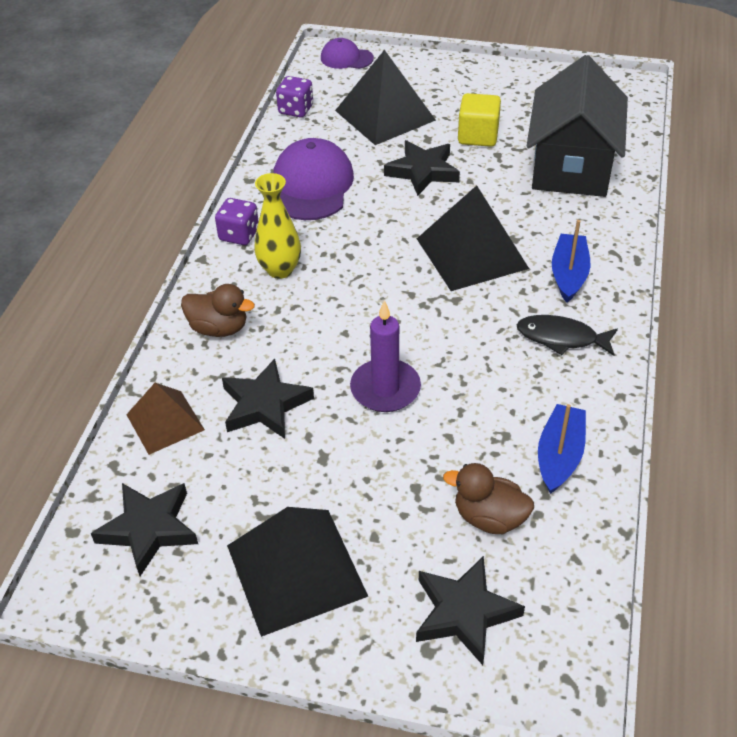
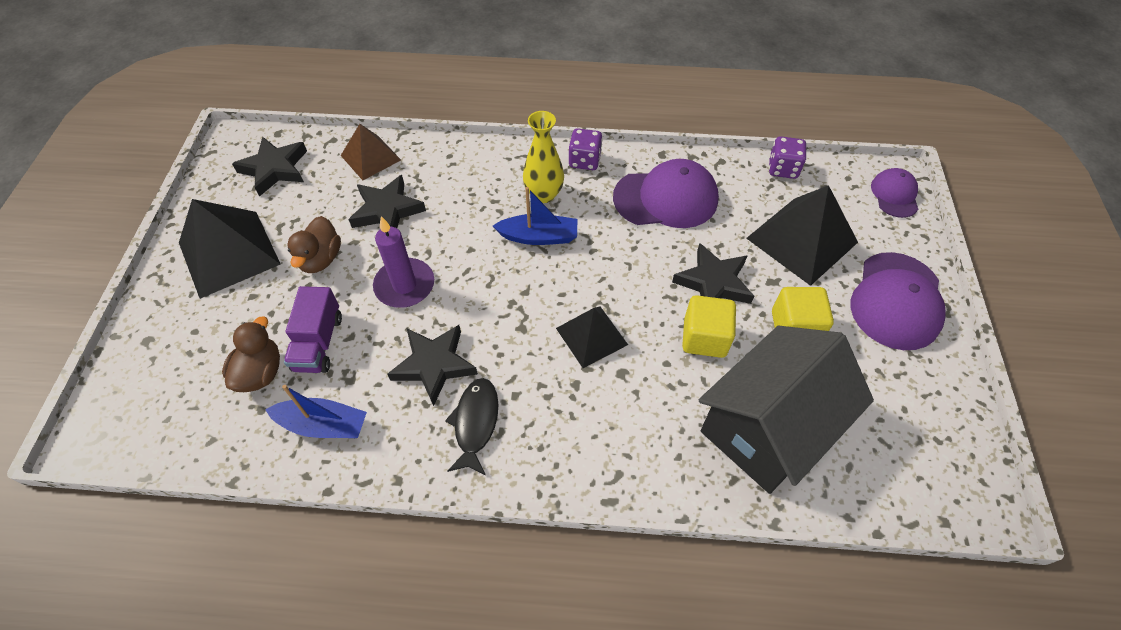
camera: 80 degrees right, 10 degrees up
(219, 328) = (469, 169): brown duck -> brown duck (320, 259)
(454, 465) = (318, 343): none -> purple truck
(459, 82) = (896, 301): none -> purple cap
(464, 612) = (173, 361): black star -> black star (434, 365)
(472, 253) = (591, 336): black pyramid -> black pyramid, size x0.61
(482, 186) = (704, 338): none -> yellow cube
(569, 274) = (572, 428): blue boat -> blue boat (539, 237)
(571, 166) = (767, 427): black house -> black house turned 45 degrees counterclockwise

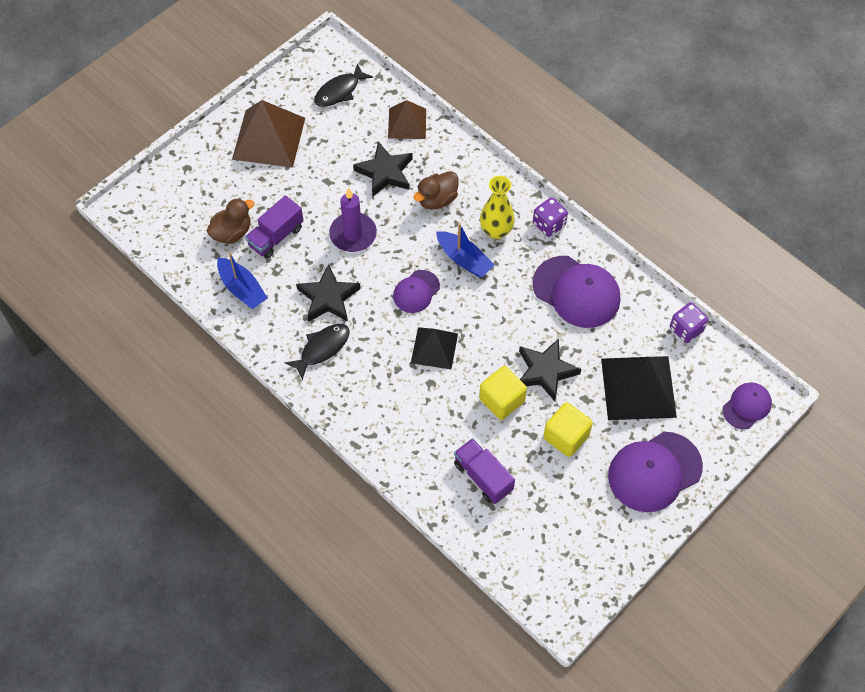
camera: 40 degrees right, 5 degrees up
(229, 253) = (269, 138): black pyramid -> brown pyramid
(275, 169) = (339, 91): black star -> black fish
(320, 259) = (318, 180): brown duck -> brown duck (437, 199)
(521, 296) = (416, 291): none -> purple cap
(767, 427) = (483, 477): black house -> purple truck

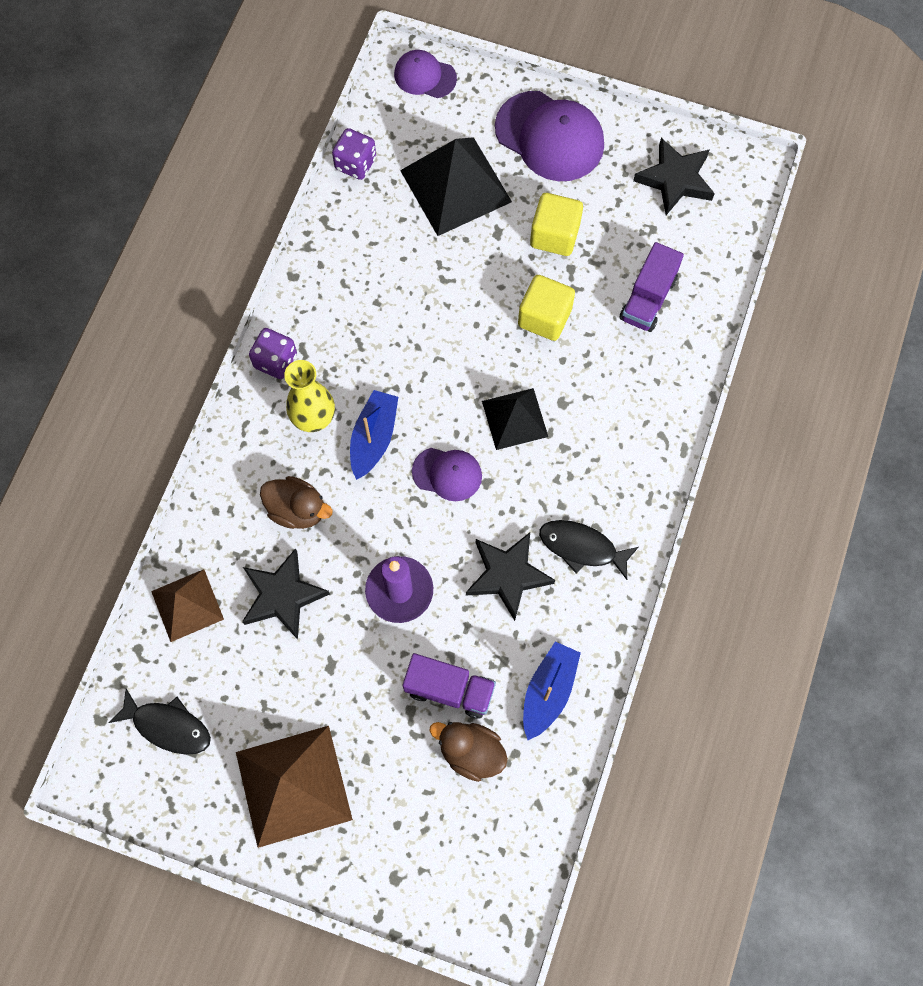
camera: 115 degrees left, 10 degrees up
(545, 371) = (483, 286): black star -> black star (675, 180)
(576, 292) = (360, 293): purple cap -> none

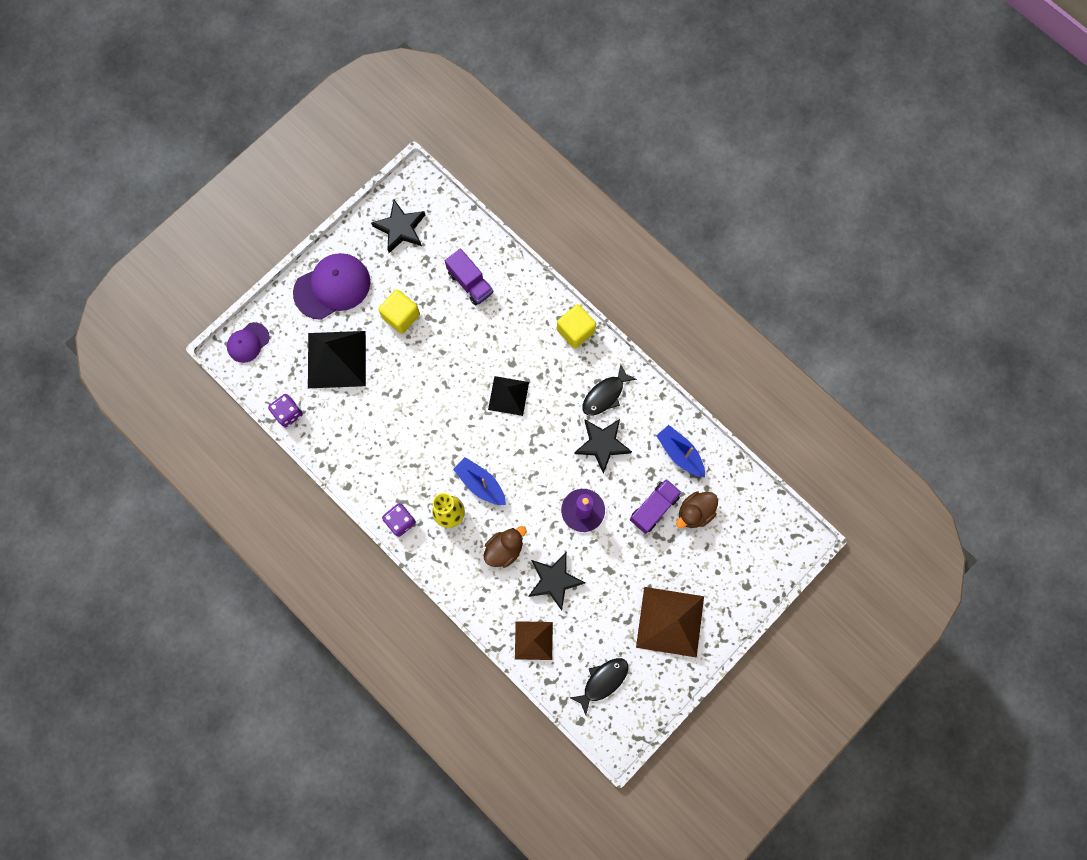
camera: 65 degrees left, 5 degrees up
(447, 474) = (524, 450): purple cap -> none
(544, 317) = (452, 348): yellow cube -> yellow cube (575, 331)

